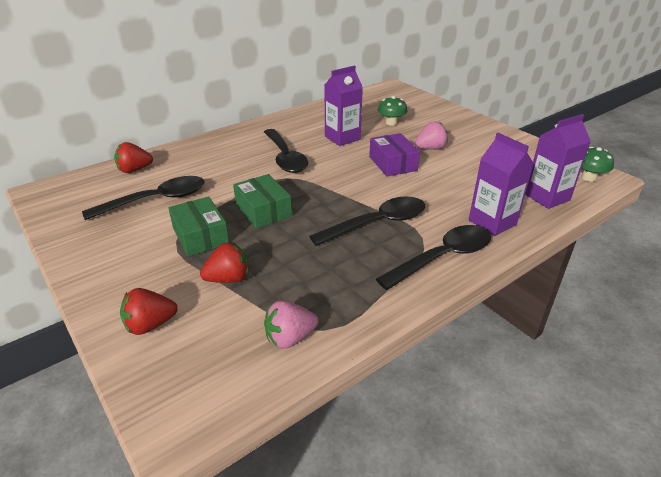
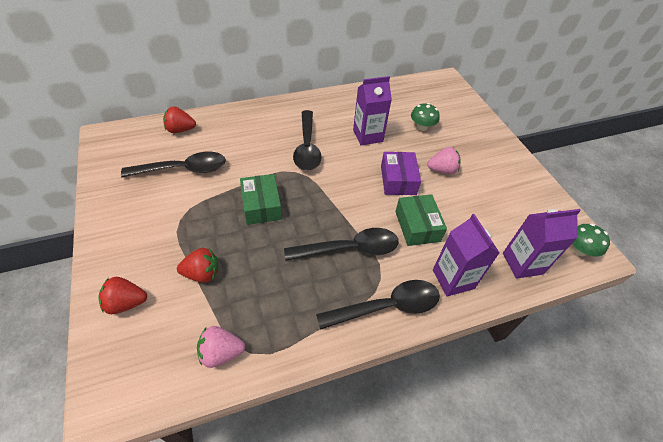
camera: 15 degrees right, 15 degrees up
(200, 236) = (200, 220): green box -> green box (417, 226)

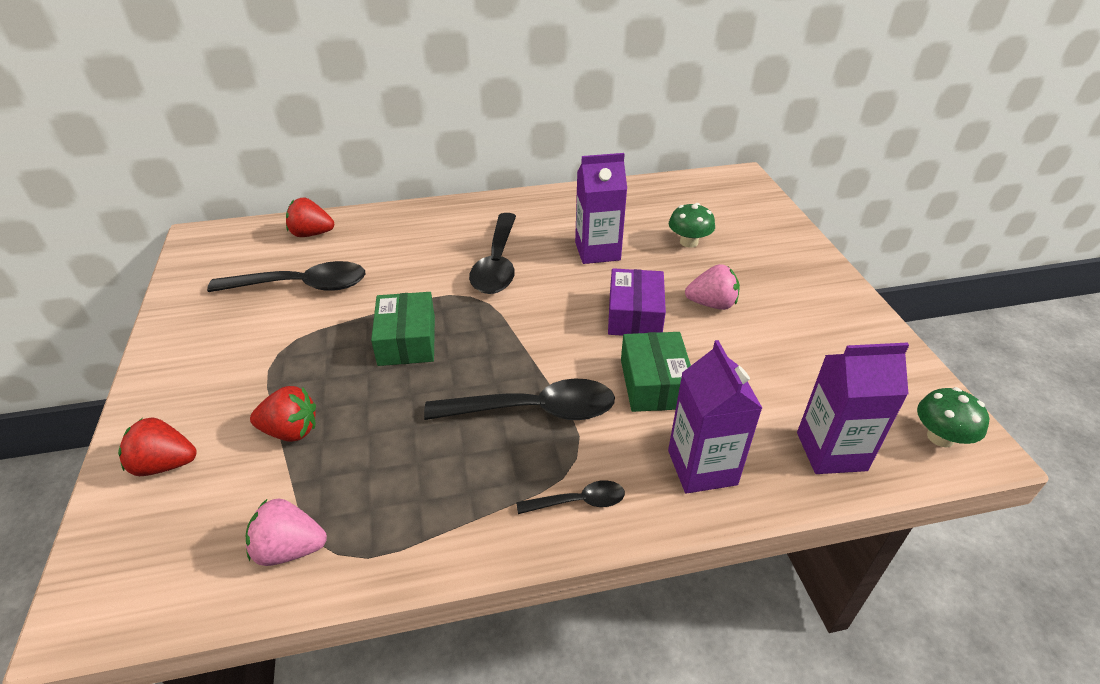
camera: 10 degrees right, 10 degrees down
(387, 307) = (578, 501): black spoon -> black spoon, size x0.51

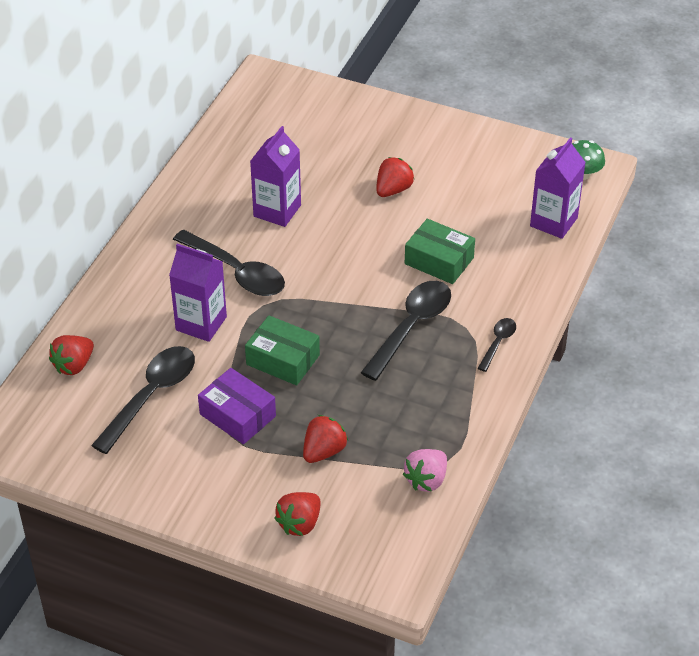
camera: 55 degrees left, 5 degrees up
(634, 315) = (367, 232): purple box -> purple box (237, 415)
(688, 242) = (315, 158): green mushroom -> none
(702, 467) = (519, 279): purple carton -> purple carton (201, 323)
(711, 304) = (393, 190): pink strawberry -> red strawberry

